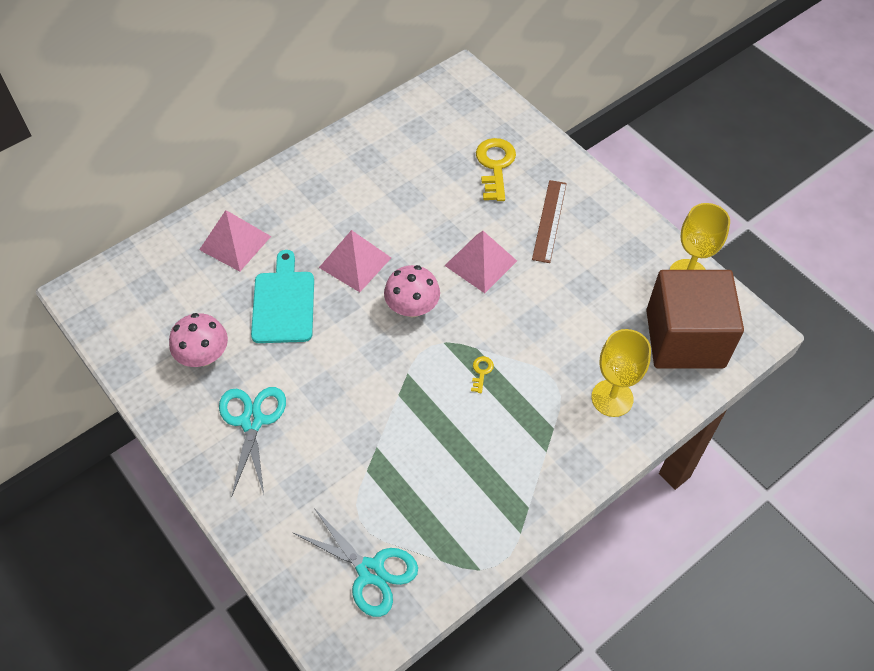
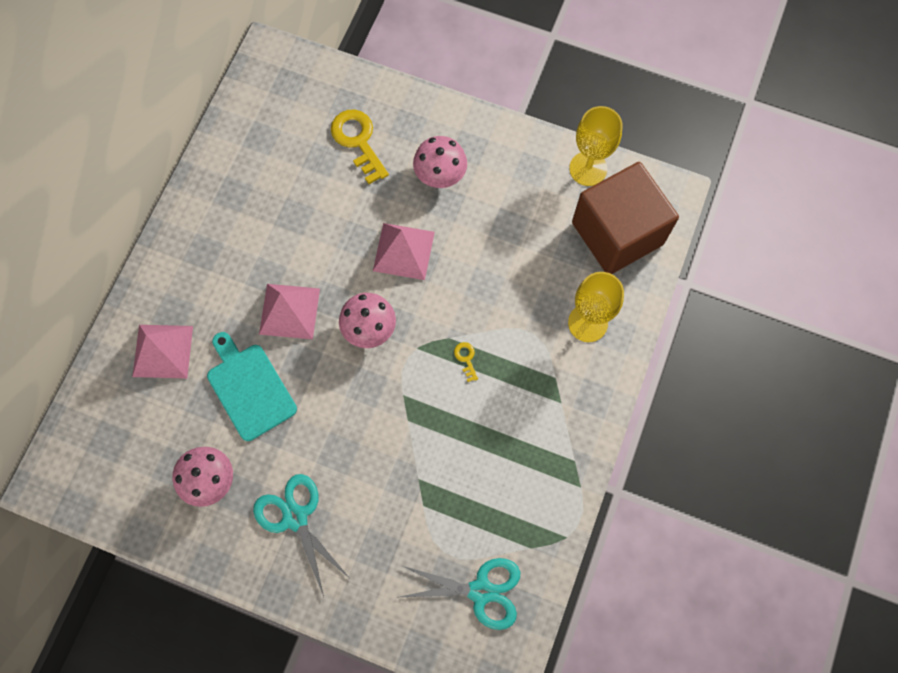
camera: 30 degrees left, 15 degrees up
(549, 221) = (440, 175): brown ruler -> pink mushroom

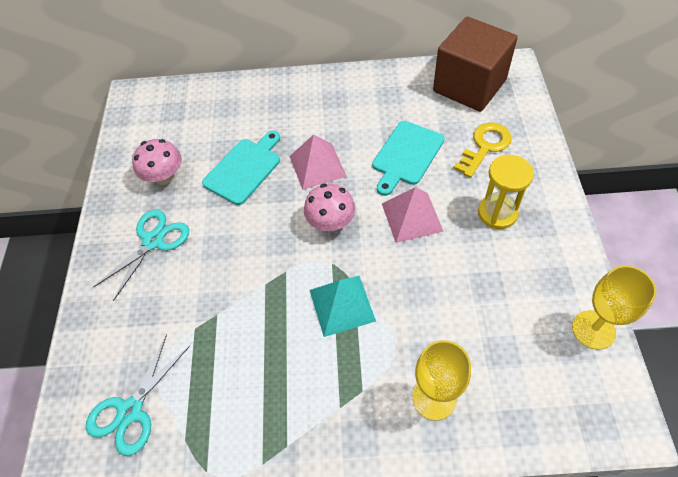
camera: 70 degrees right, 15 degrees down
(162, 351) = (249, 110): pink pyramid -> none
(326, 218) = (406, 155): none -> turquoise cutting board
(440, 175) = (497, 213): pink mushroom -> yellow hourglass
(466, 358) = (342, 305): yellow key -> turquoise pyramid
(480, 591) = (130, 411): turquoise scissors -> turquoise scissors turned 45 degrees clockwise
(617, 233) = (545, 387): brown cube -> brown cube (469, 86)

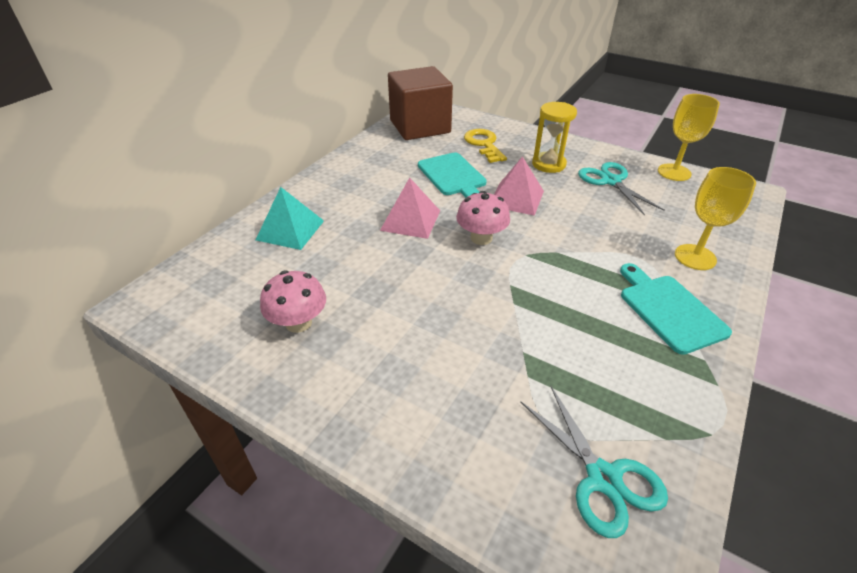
camera: 60 degrees left, 15 degrees down
(153, 241) = (380, 366): turquoise scissors -> turquoise scissors (610, 181)
(244, 169) = (361, 262): turquoise cutting board -> turquoise cutting board (669, 310)
(342, 305) = (574, 267): turquoise pyramid -> turquoise pyramid (290, 230)

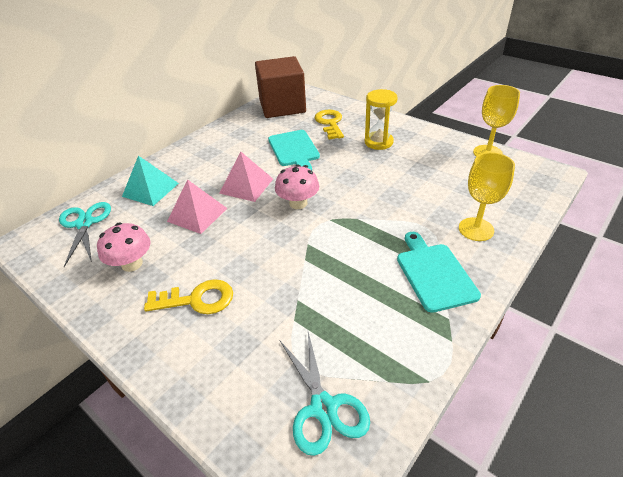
camera: 10 degrees right, 0 degrees up
(399, 361) = (197, 299): none -> yellow key
(516, 198) = (340, 171): pink pyramid -> pink pyramid (197, 214)
(610, 181) = (427, 159): turquoise scissors -> turquoise scissors (85, 223)

